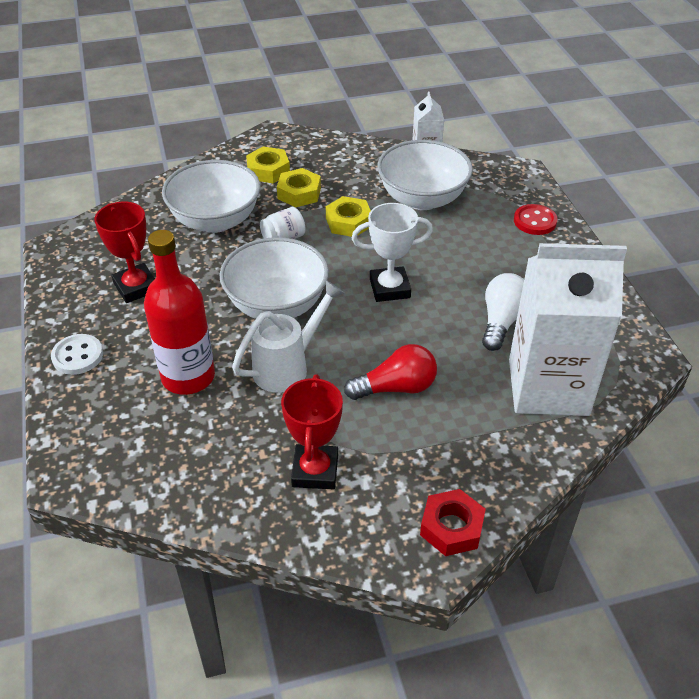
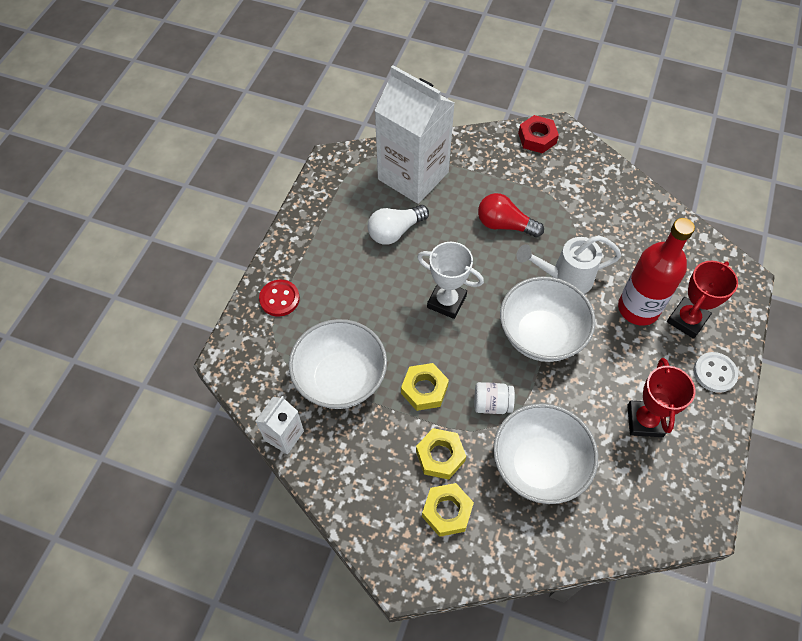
camera: 145 degrees left, 15 degrees up
(315, 471) = (590, 202): red trophy -> red trophy (687, 320)

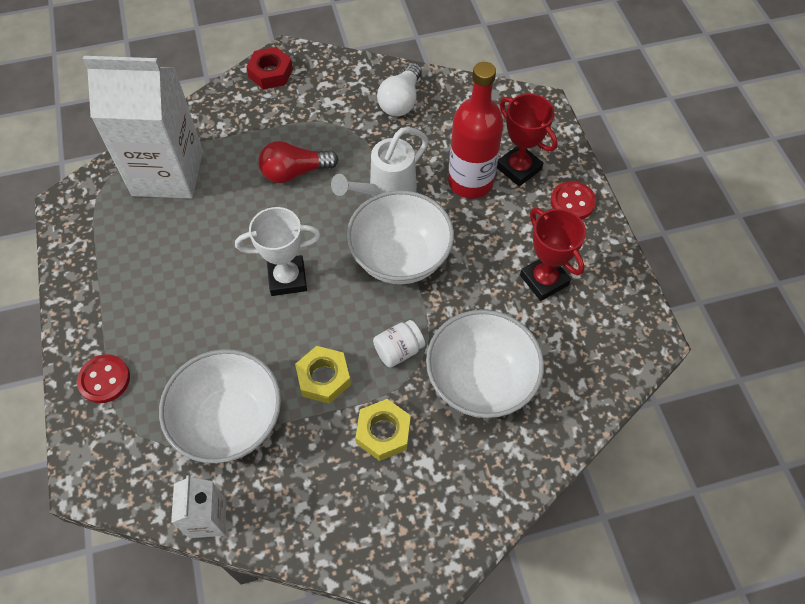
camera: 35 degrees left, 0 degrees up
(395, 231) = (186, 239): white light bulb -> white light bulb (401, 101)
(447, 511) = (426, 482): yellow nut -> none
(687, 320) = (518, 168): red trophy -> red trophy turned 45 degrees counterclockwise
(714, 373) = (572, 202): white button -> red button

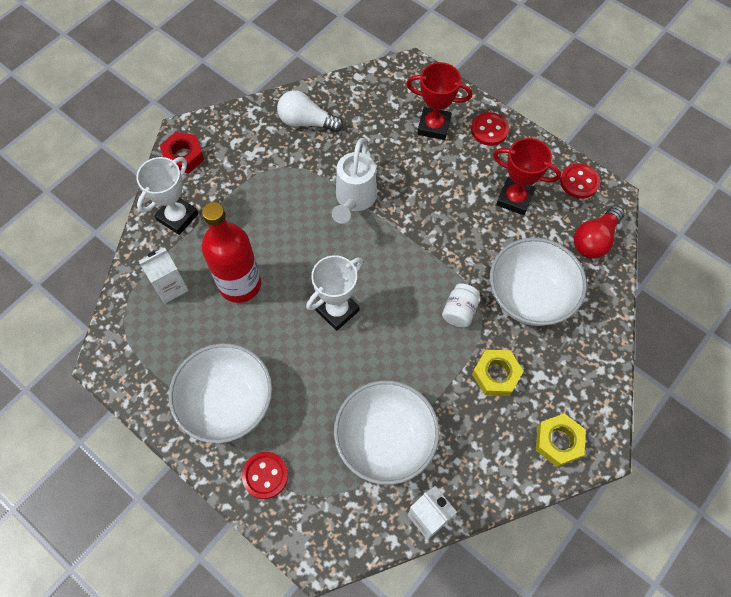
camera: 35 degrees left, 5 degrees up
(168, 173) = (170, 287): white carton -> white carton, size x0.46
(223, 120) = (177, 217): none -> white trophy
(295, 172) = (273, 225): red light bulb -> red light bulb (594, 240)
(324, 378) = (424, 365): yellow nut -> yellow nut (558, 441)
(400, 257) = (405, 243): white bowl -> white bowl (227, 403)
(401, 101) = (306, 122): white light bulb -> white light bulb turned 120 degrees clockwise
(470, 182) = (408, 156): red bottle -> red bottle (240, 284)
(627, 303) = (579, 182): none -> red button

